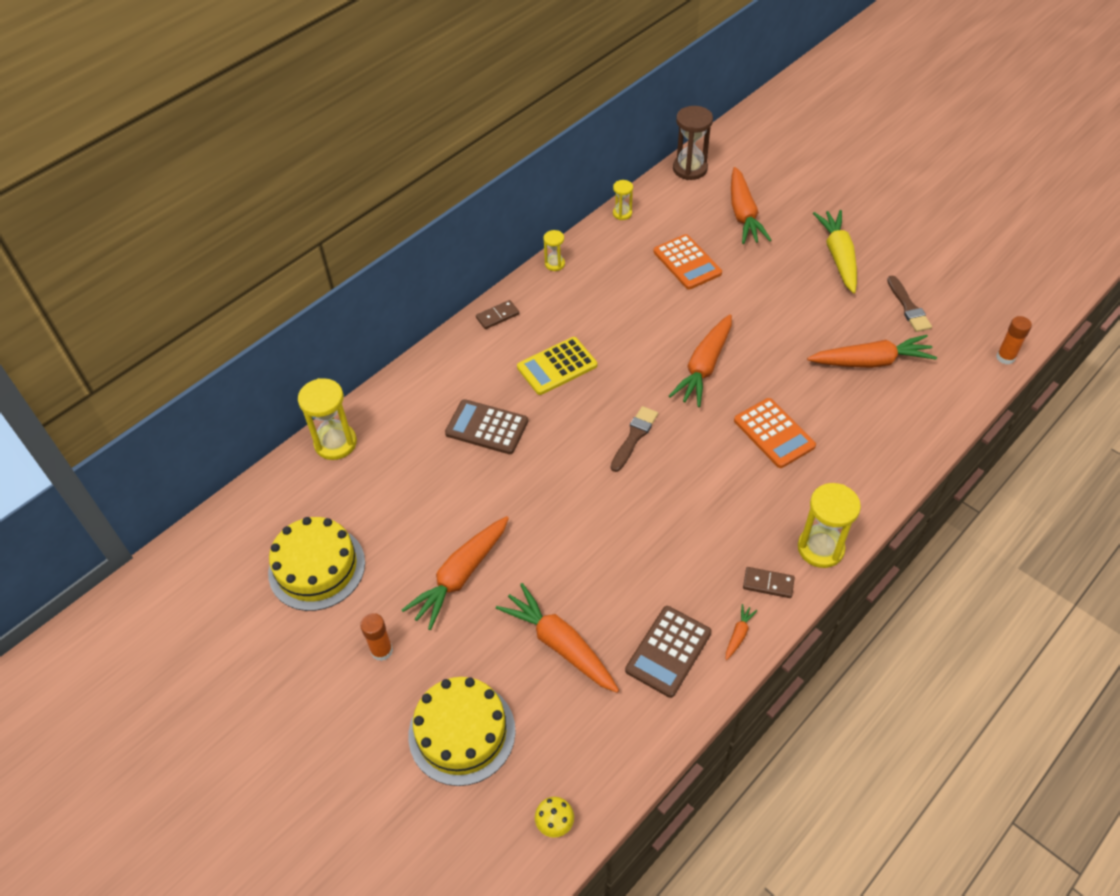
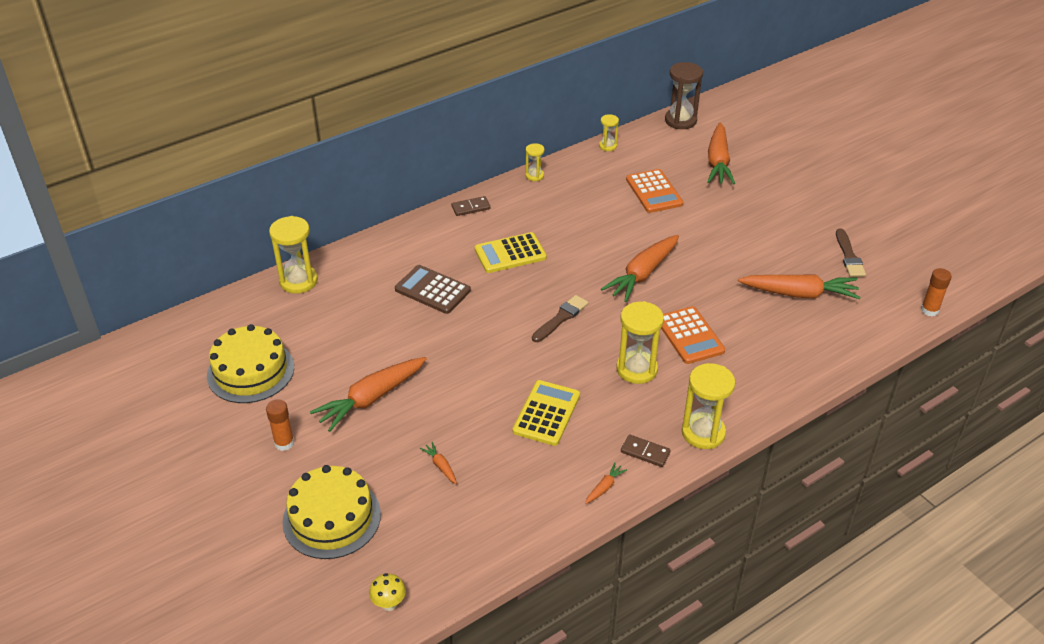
camera: 10 degrees right, 10 degrees down
(560, 644) = (441, 466): orange carrot -> orange carrot, size x0.43
(652, 557) = (546, 413): none -> yellow calculator
(668, 651) = (536, 489): brown calculator -> none
(731, 485) = (636, 369): none -> yellow hourglass
(838, 256) = (795, 207): yellow carrot -> none

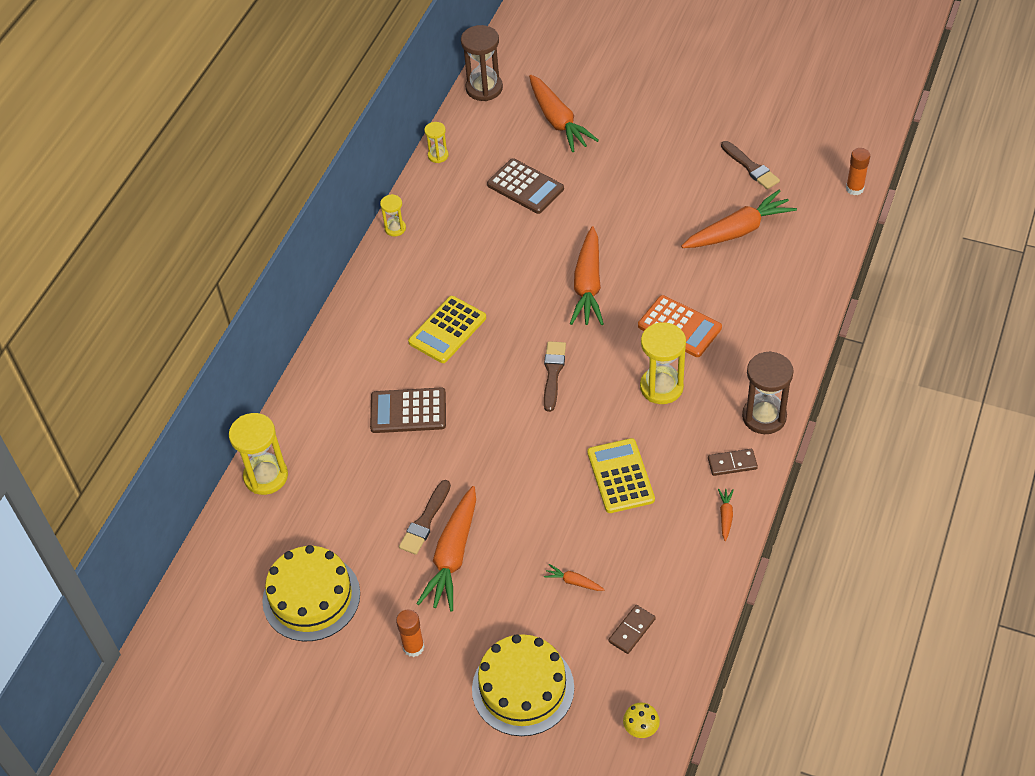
camera: 30 degrees left, 10 degrees up
(375, 365) = (425, 521): none -> brown brush
(471, 208) = (364, 299): brown domino -> brown domino (632, 630)
(654, 192) = (525, 187): orange calculator -> brown calculator
(703, 433) = (764, 416): yellow hourglass -> brown hourglass

